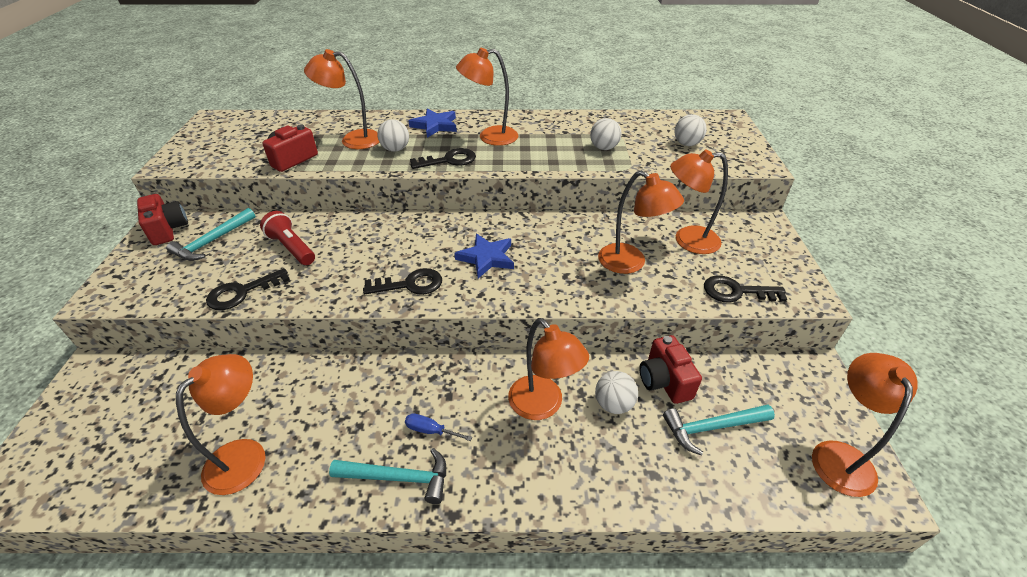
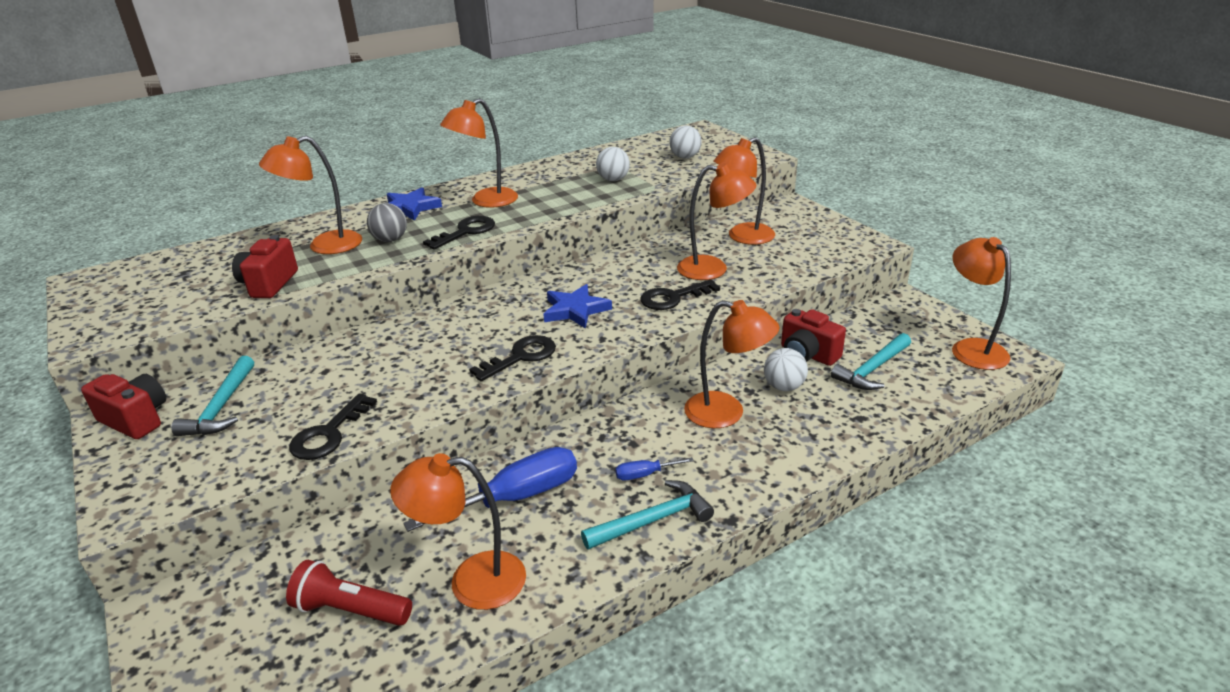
camera: 30 degrees left, 10 degrees down
(245, 455) = (471, 581): orange lamp -> orange lamp turned 90 degrees counterclockwise
(291, 248) = (340, 376): red flashlight -> red flashlight (350, 610)
(332, 399) = (516, 497): none -> blue screwdriver
(395, 149) = (390, 240): white ball -> grey ball
(736, 291) = (817, 259): black key -> black key (673, 298)

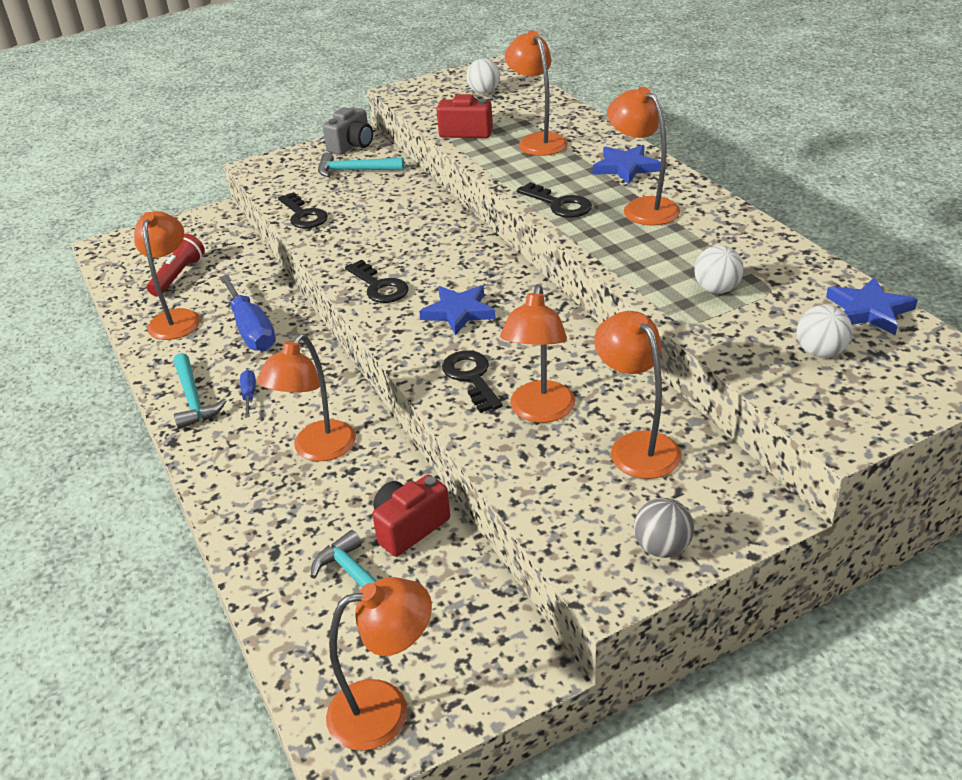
camera: 95 degrees right, 5 degrees up
(136, 419) = (352, 145): red camera -> grey camera
(329, 434) = (304, 215): black key -> black key turned 150 degrees counterclockwise
(390, 240) = (546, 168): grey ball -> grey ball (662, 547)
(640, 145) = (869, 310): none -> blue star
(784, 387) = (350, 498): white ball -> white ball (484, 92)

